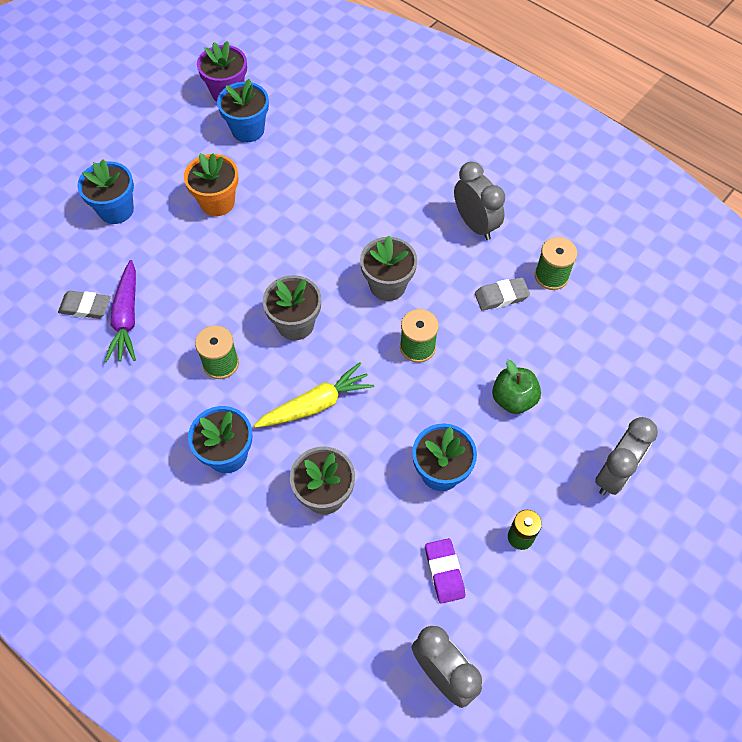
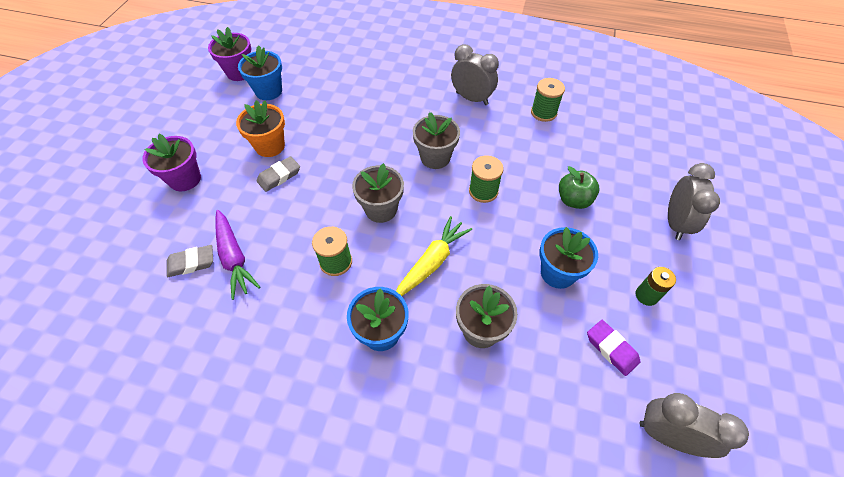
camera: 25 degrees left, 5 degrees down
(116, 210) = (185, 179): blue flower pot -> purple flower pot
(501, 296) = (519, 136): grey eraser -> grey eraser (279, 176)

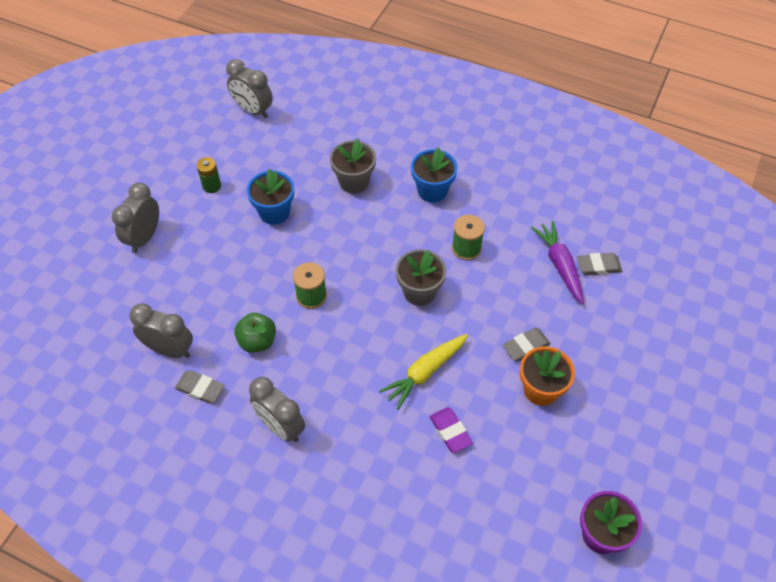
camera: 170 degrees left, 0 degrees up
(185, 179) = (630, 358): purple flower pot -> none
(268, 91) = (553, 486): blue flower pot -> none
(432, 262) = (380, 236): yellow carrot -> yellow carrot (425, 372)
(435, 157) = (350, 344): grey flower pot -> none
(543, 112) = (200, 388): green spool -> grey eraser
(573, 200) = (225, 273): green apple -> green apple (257, 341)
(583, 134) = (170, 350): none -> grey clock
(611, 349) = (261, 157): purple eraser -> purple eraser (450, 431)

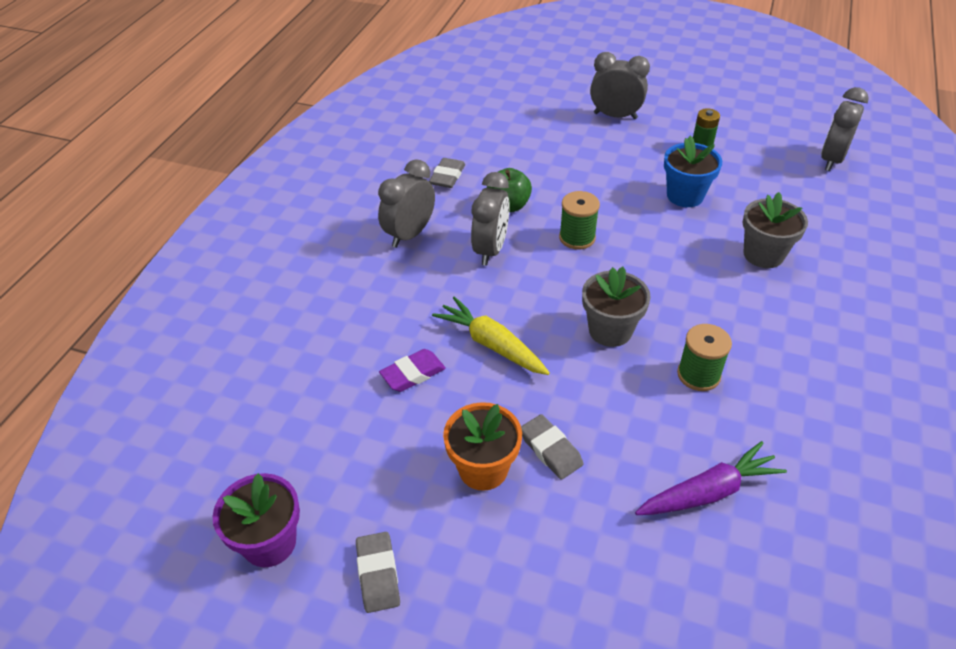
camera: 85 degrees right, 10 degrees down
(170, 350) = (488, 151): grey clock -> grey clock (490, 250)
(432, 190) = (786, 332): blue flower pot -> none
(598, 266) = (726, 549): grey eraser -> grey eraser (378, 574)

